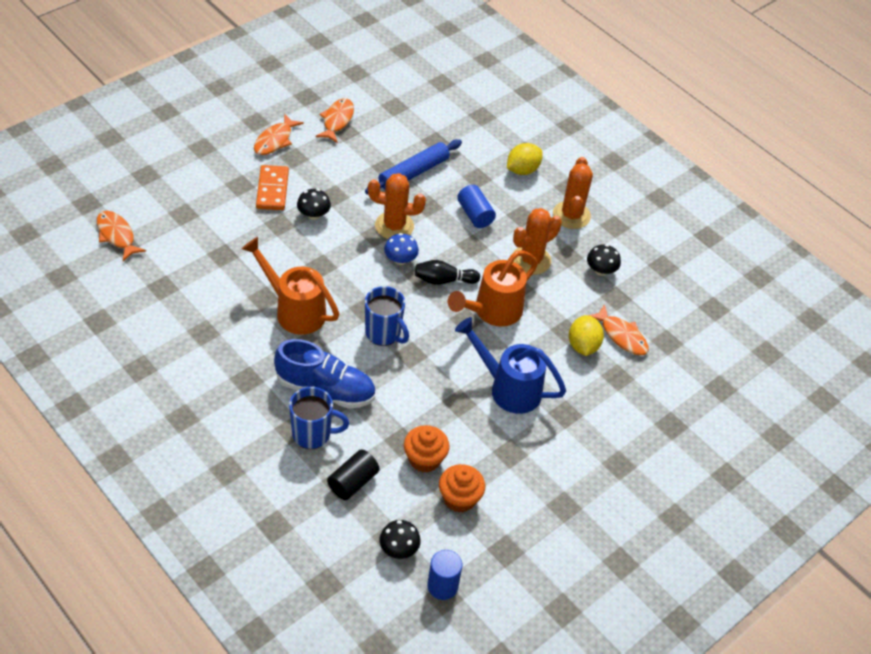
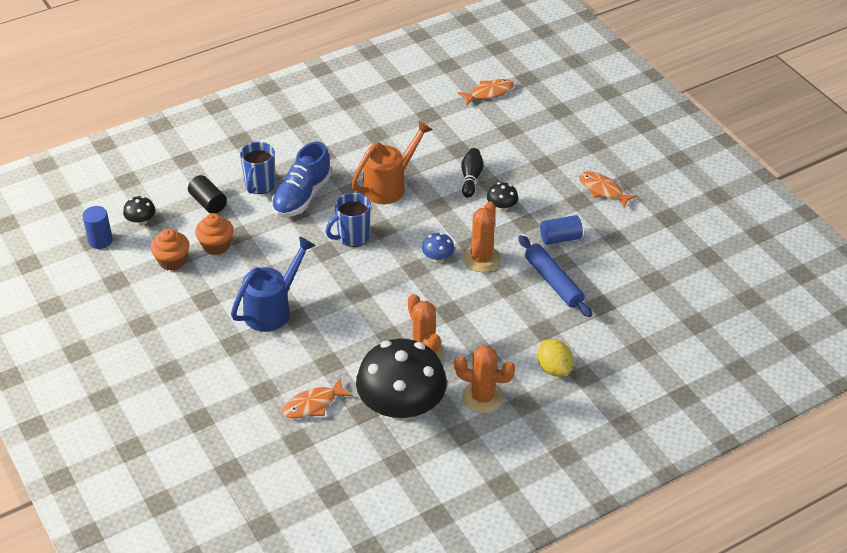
camera: 105 degrees right, 5 degrees down
(272, 190) = (536, 184): orange domino -> none
(337, 120) = (631, 235): orange fish -> none
(443, 280) = (407, 284): black bowling pin -> black bowling pin (471, 178)
(475, 214) = (491, 319): blue cylinder -> blue cylinder (560, 238)
(493, 311) = (363, 313): orange watering can -> none
(583, 346) = (308, 372): yellow lemon -> none
(601, 270) = (401, 406): black mushroom -> black mushroom, size x2.49

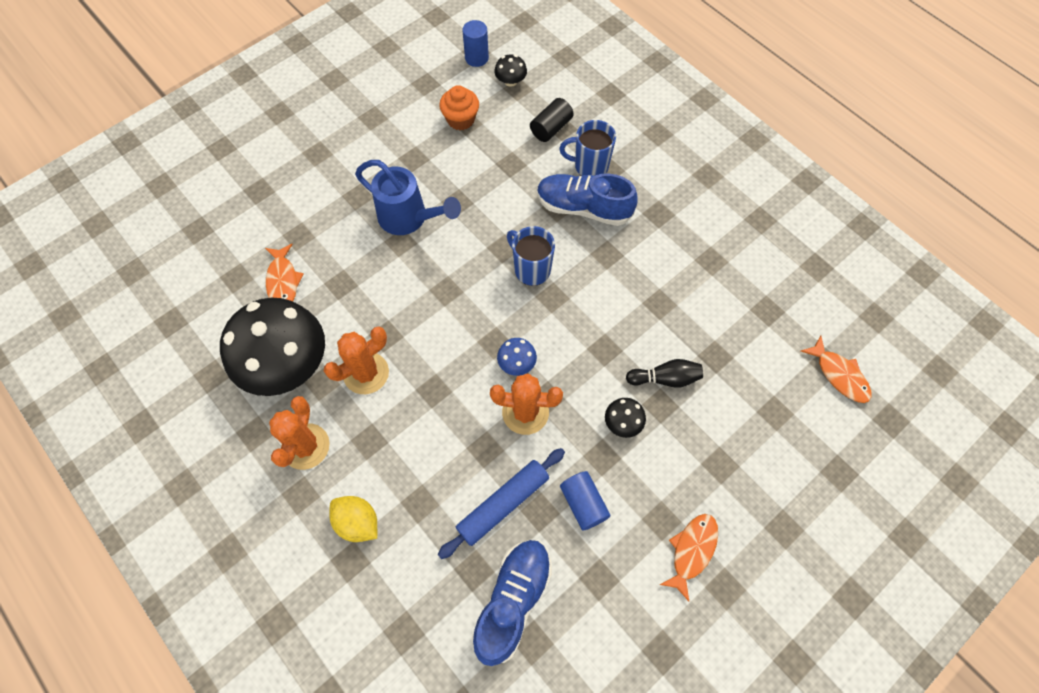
camera: 80 degrees right, 20 degrees up
(216, 245) = (490, 149): orange cupcake -> none
(313, 404) = (283, 281): orange fish -> orange fish turned 150 degrees counterclockwise
(389, 186) = (624, 290): orange watering can -> none
(553, 368) = (357, 522): yellow lemon -> yellow lemon turned 75 degrees clockwise
(625, 286) = (513, 601): none -> blue shoe

